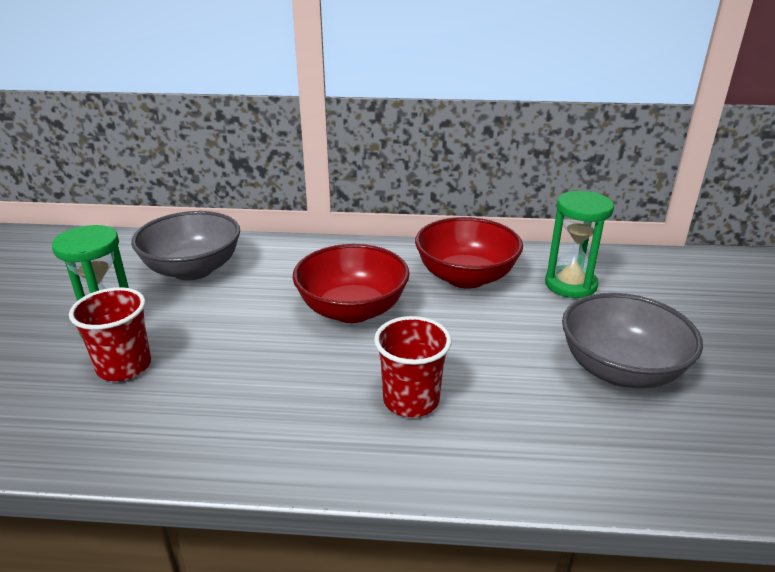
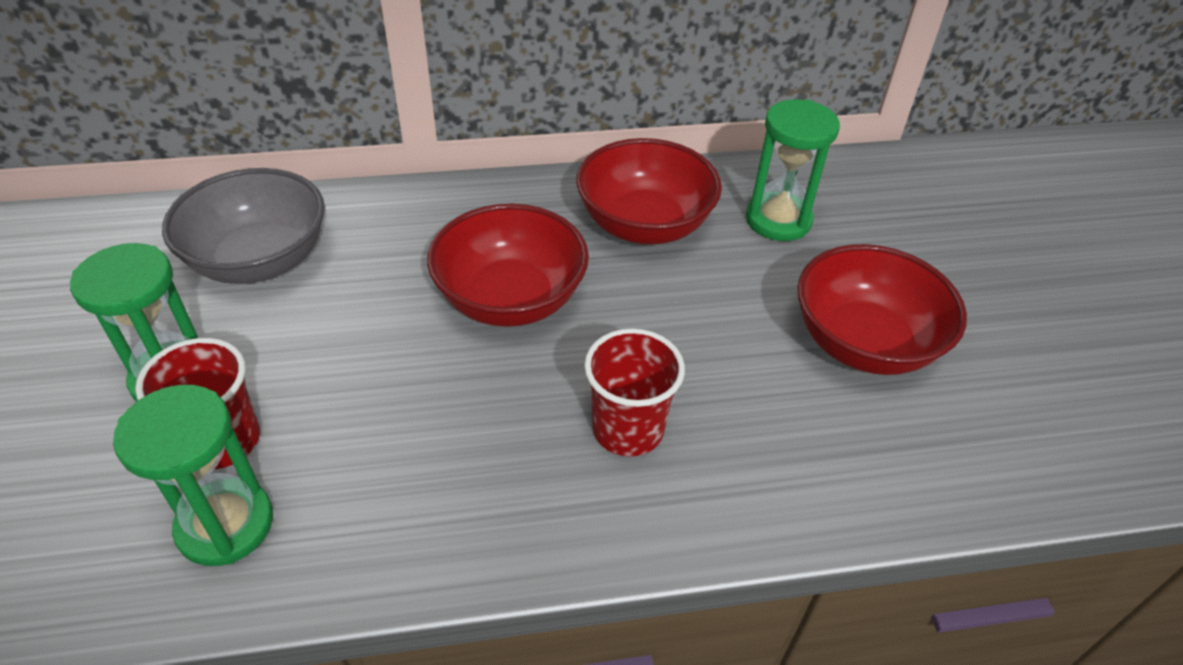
camera: 15 degrees left, 15 degrees up
(103, 416) = (225, 525): none -> green hourglass
(620, 370) = (864, 343): grey bowl -> red bowl

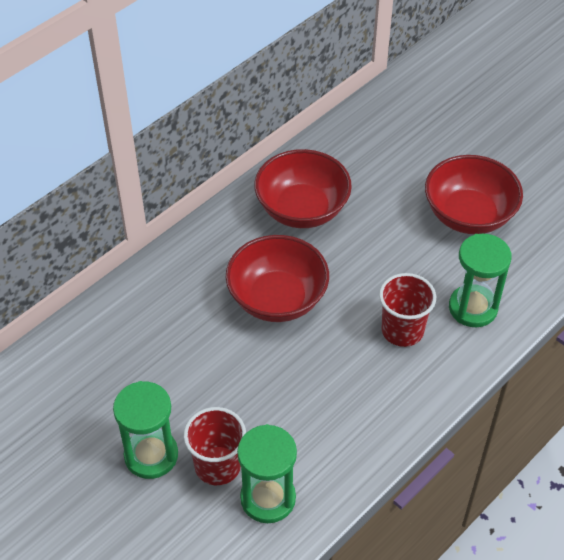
camera: 35 degrees left, 5 degrees up
(260, 260) = (112, 364): grey bowl -> none
(778, 220) = (368, 164): green hourglass -> green hourglass (473, 308)

